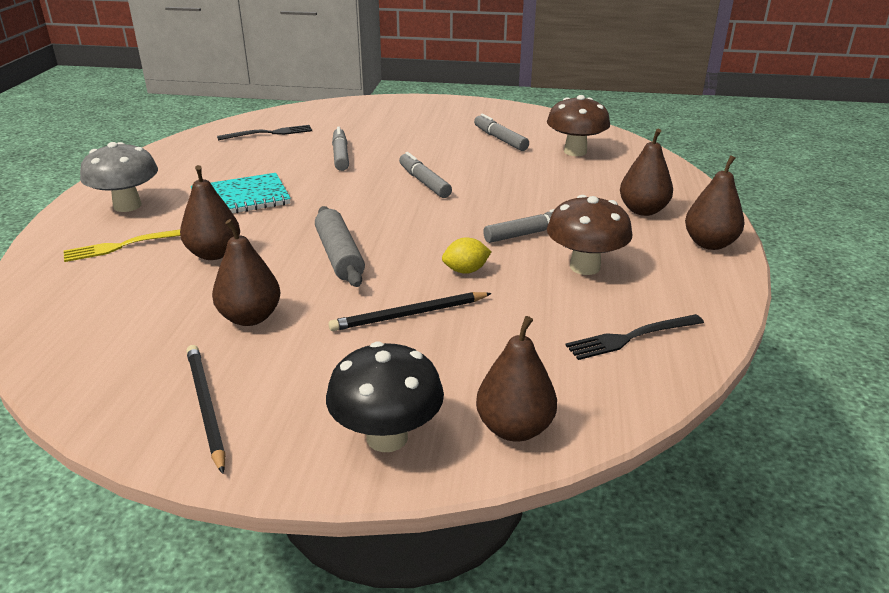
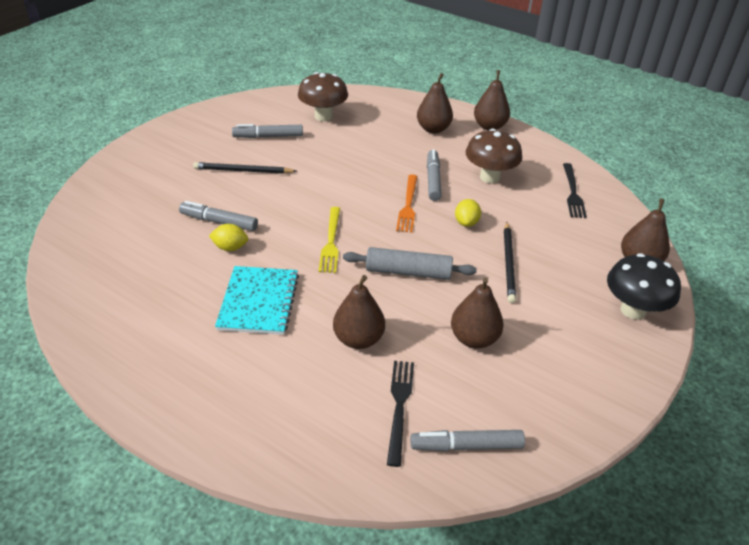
camera: 65 degrees left, 10 degrees up
(125, 245) = (301, 395): yellow fork -> yellow fork (331, 241)
(127, 206) = (209, 383): grey mushroom -> none
(205, 407) = (577, 383): black pencil -> black pencil (243, 171)
(269, 133) = (115, 250): black fork -> black fork (399, 407)
(307, 169) = (230, 247): none -> yellow lemon
(424, 182) = (315, 196): grey marker -> grey marker (466, 446)
(462, 230) = (408, 205): none -> orange fork

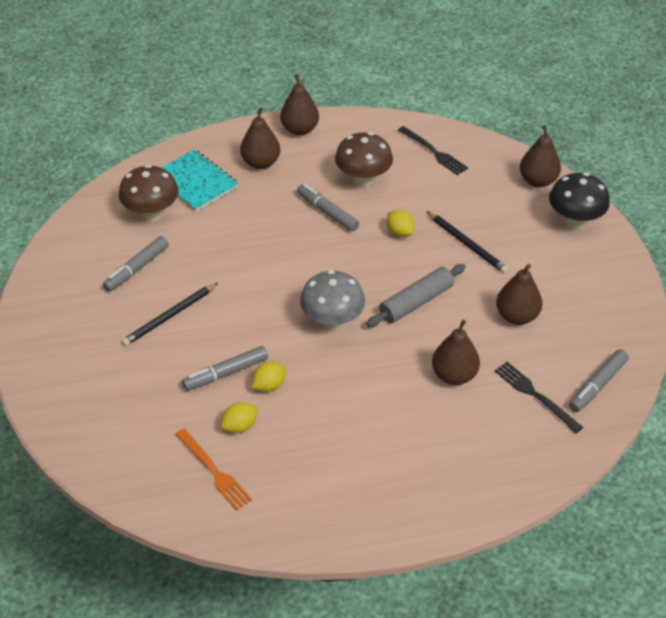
camera: 45 degrees left, 5 degrees up
(175, 256) = (240, 426): none -> yellow lemon
(258, 302) = (354, 406): turquoise notebook -> turquoise notebook (195, 182)
(331, 241) = (332, 321): yellow fork -> grey mushroom
(408, 205) = (341, 248): orange fork -> orange fork (214, 471)

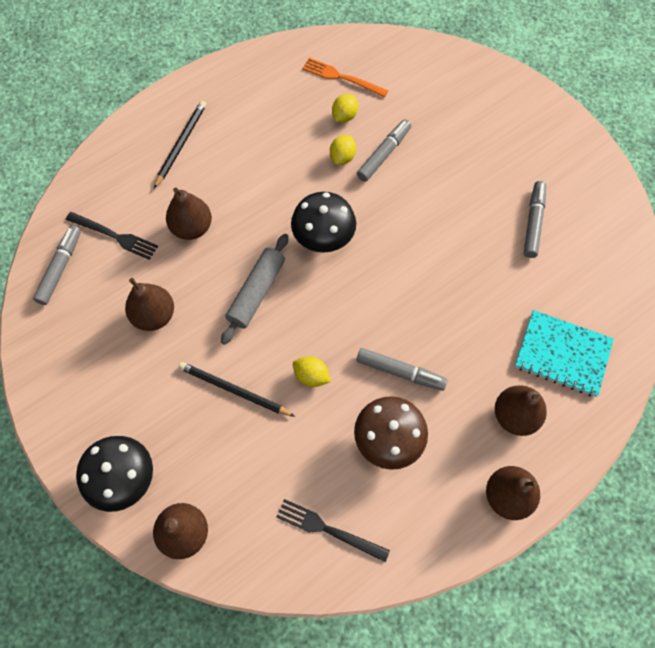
camera: 155 degrees right, 20 degrees up
(152, 214) = (571, 292): brown mushroom -> none
(169, 316) = (467, 186): black pencil -> black pencil (181, 144)
(332, 321) = (323, 239): grey mushroom -> black mushroom

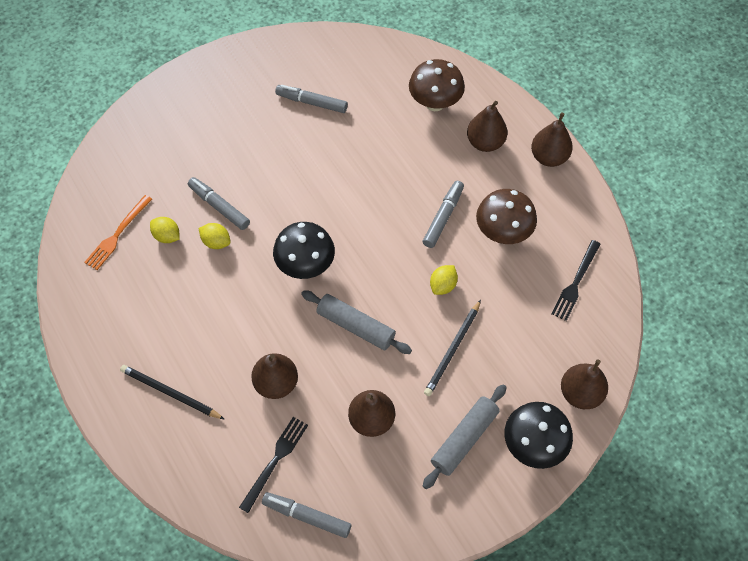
camera: 85 degrees left, 5 degrees down
(133, 406) = (464, 439): none -> grey rolling pin
(562, 354) = (435, 103): turquoise notebook -> brown mushroom

